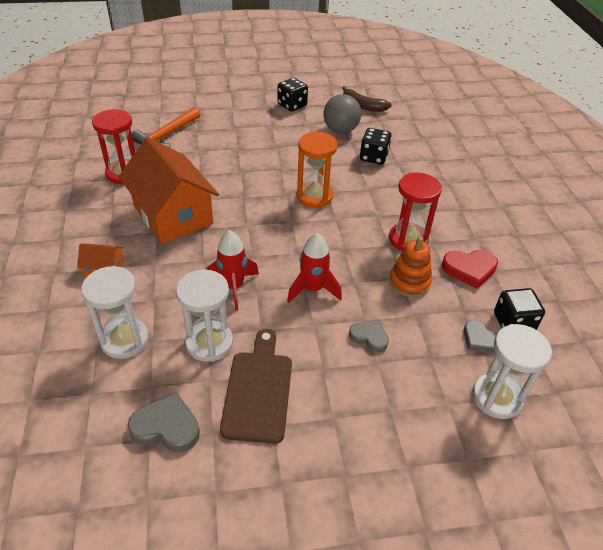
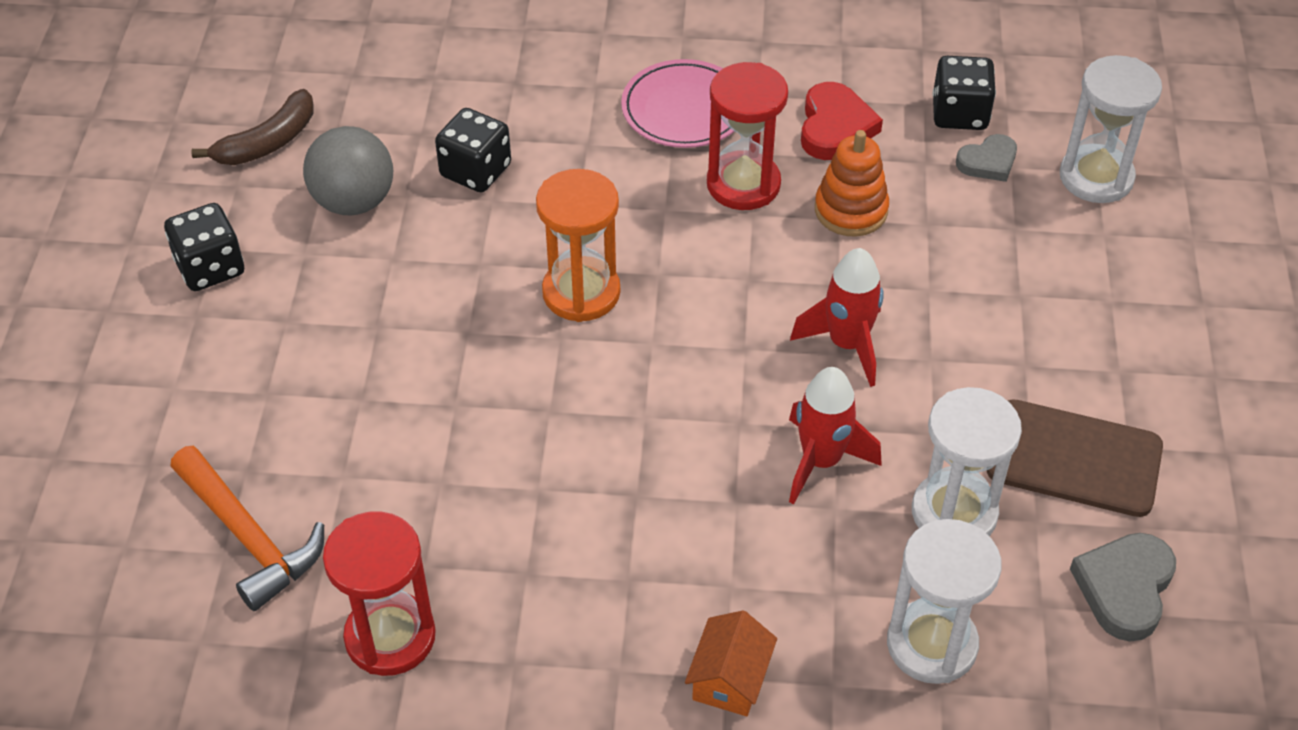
camera: 75 degrees left, 5 degrees up
(173, 214) = (578, 545): orange house -> none
(369, 337) = (968, 292): grey heart -> none
(449, 213) = (684, 110): none -> pink plate

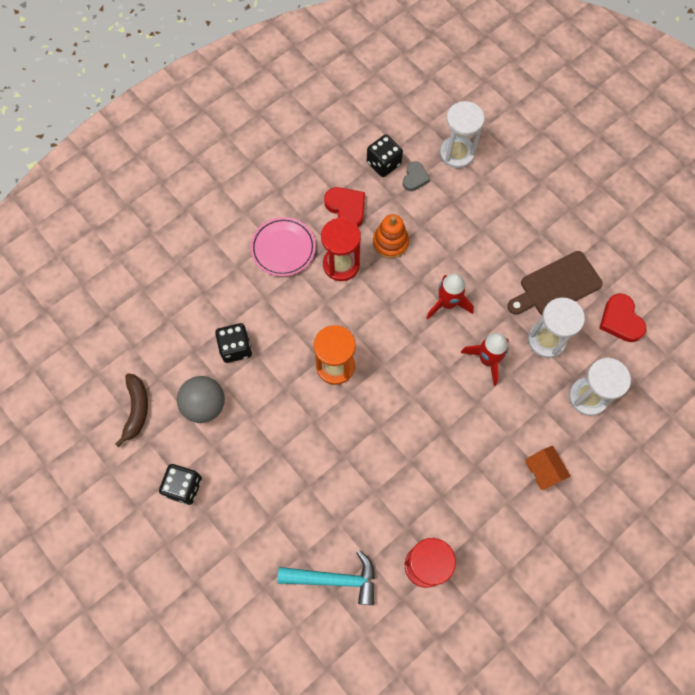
camera: 45 degrees left, 20 degrees up
(249, 537) = (334, 579): orange hammer -> turquoise hammer
(1124, 588) = (620, 320): grey heart -> red heart

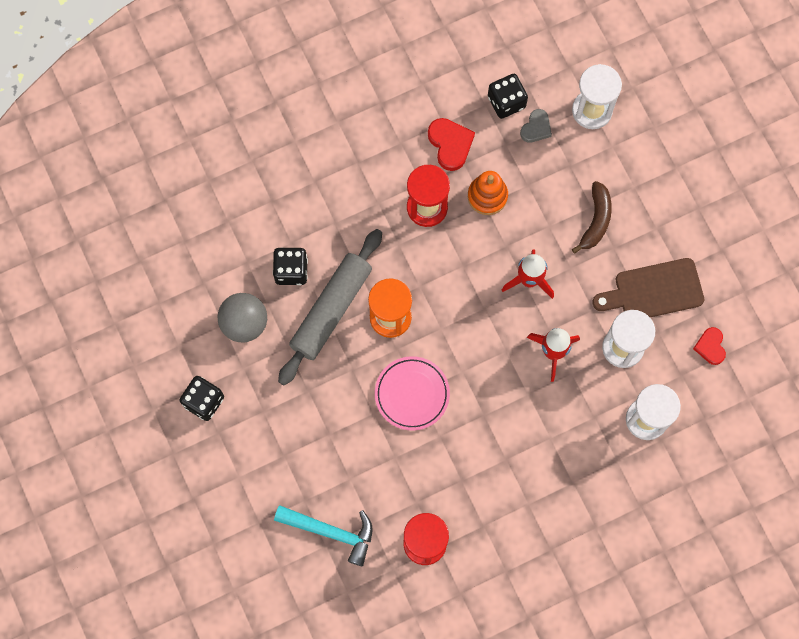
camera: 15 degrees right, 5 degrees up
(136, 410) = (174, 310): brown banana -> brown banana (596, 220)
(281, 373) = (331, 310): none -> grey rolling pin
(283, 248) = (369, 173): pink plate -> pink plate (412, 394)
(543, 470) = (575, 482): orange house -> none
(620, 320) = (710, 347): red heart -> red heart, size x0.67

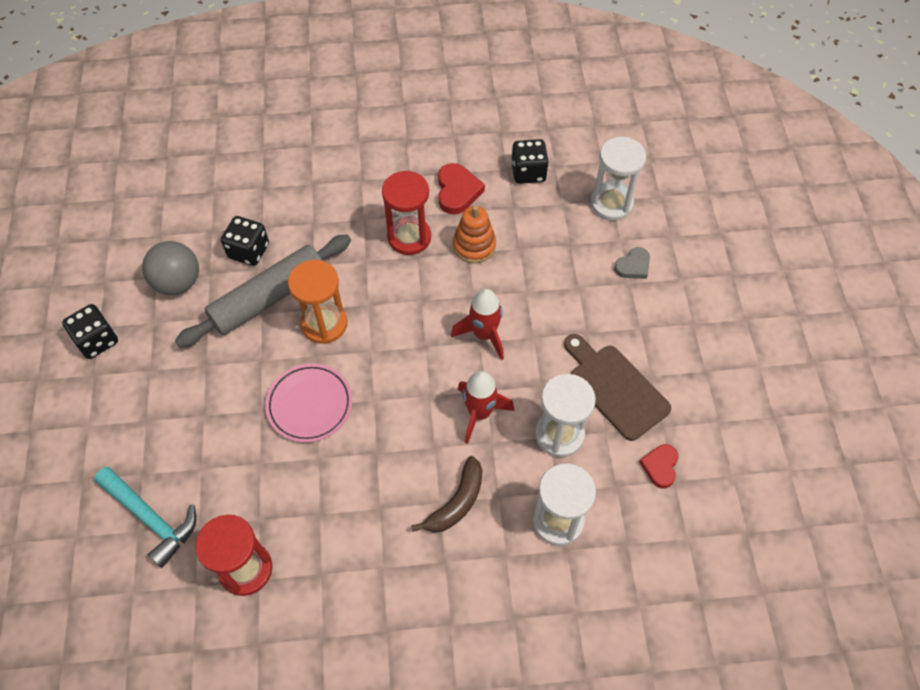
camera: 20 degrees right, 15 degrees down
(536, 128) = (548, 202): grey heart -> grey heart (633, 266)
(596, 220) = (577, 301): brown banana -> brown banana (456, 502)
(653, 291) = (615, 388): brown cutting board -> brown cutting board turned 45 degrees clockwise

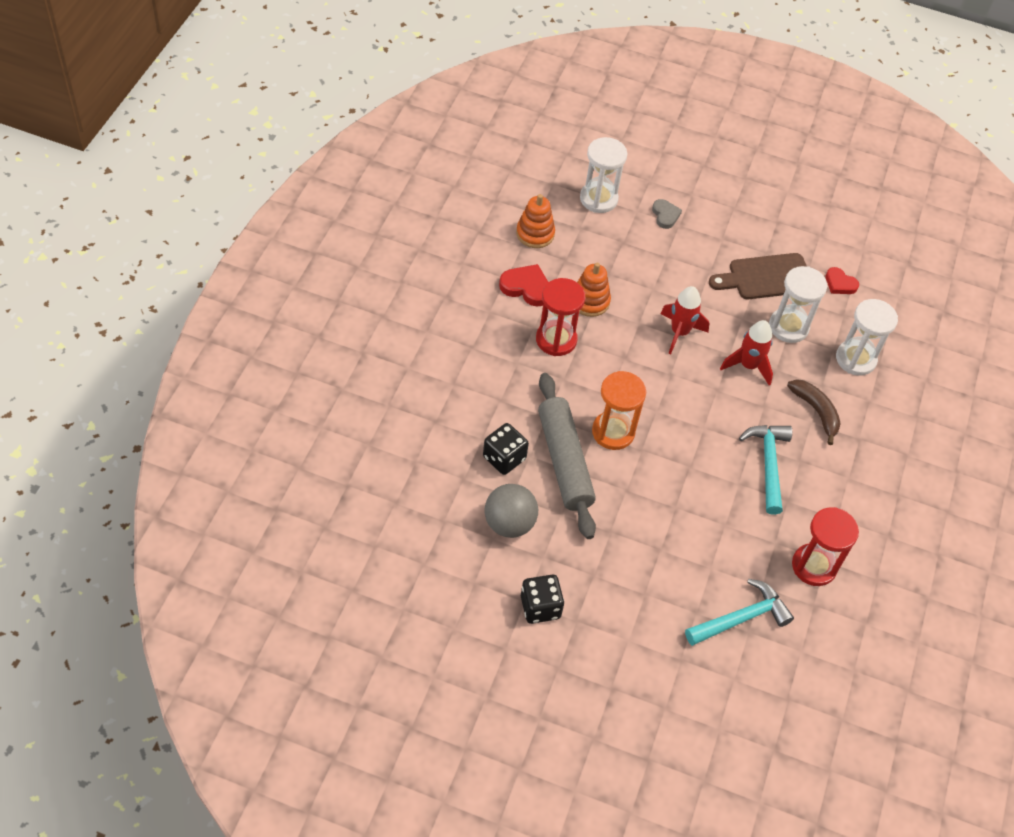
camera: 70 degrees left, 5 degrees down
(310, 405) = (687, 471): pink plate -> none
(358, 478) = (768, 464): none -> turquoise hammer
(528, 172) = (535, 234): black dice -> orange stacking toy

